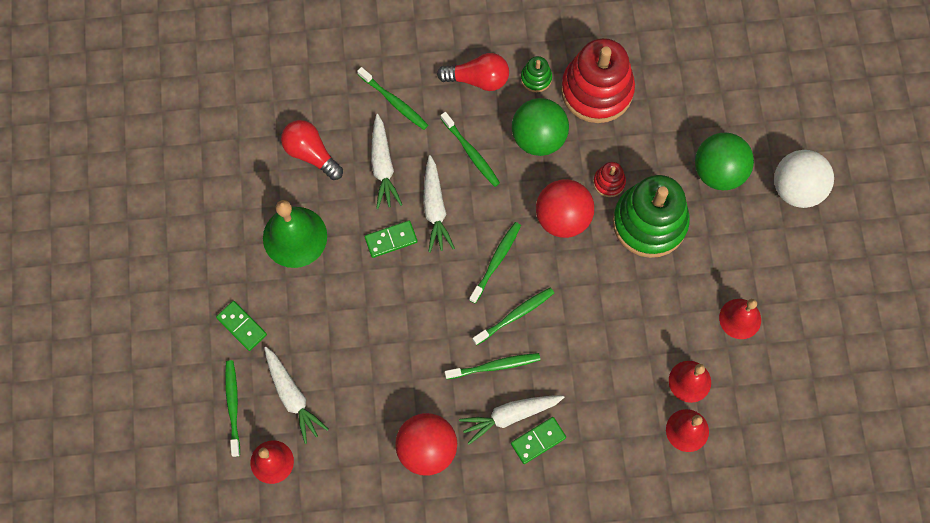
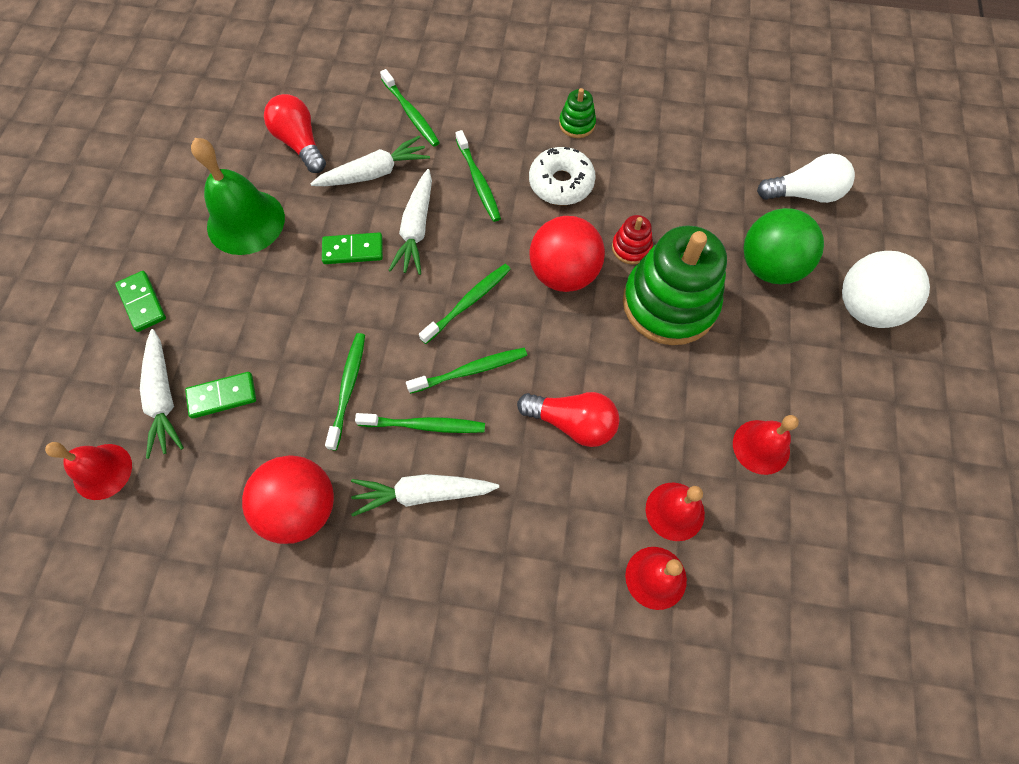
camera: 15 degrees right, 5 degrees down
(233, 405) = (89, 390): green toothbrush -> green toothbrush (348, 388)
(383, 166) = (374, 173): white carrot -> white carrot turned 120 degrees counterclockwise
(478, 79) = (511, 111): red light bulb -> red light bulb (572, 423)
(538, 138) = (561, 183): green ball -> white donut
(538, 441) = (449, 537): green domino -> green domino (222, 396)
(597, 90) = (643, 150): red stacking toy -> none
(733, 99) = (804, 194): none -> white light bulb

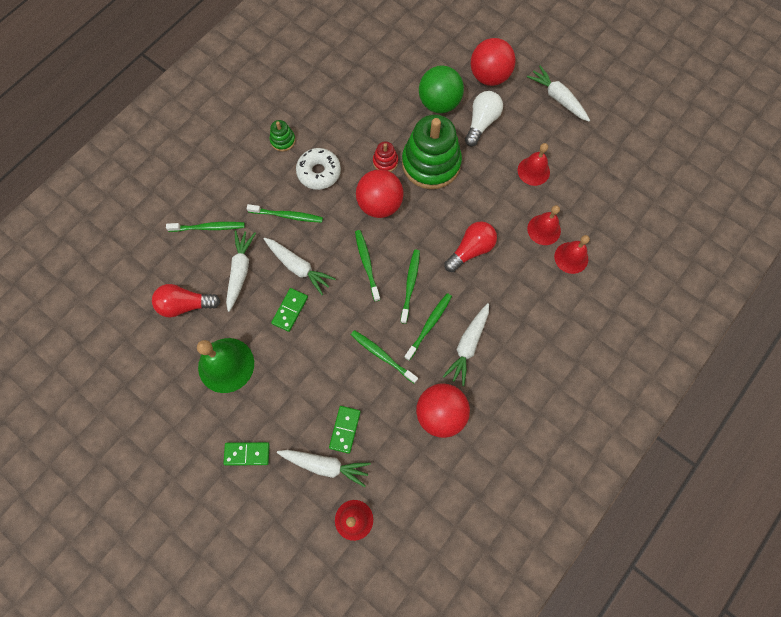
camera: 60 degrees left, 5 degrees up
(804, 194) = (406, 59): white light bulb -> white light bulb (481, 123)
(865, 308) = (489, 76): white ball -> red ball
(911, 421) = (558, 98): none -> white carrot

